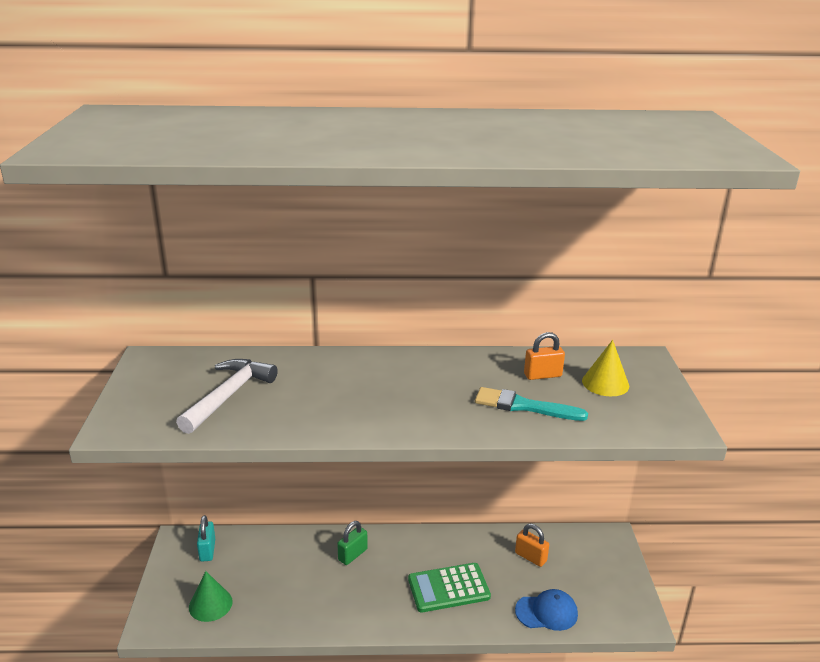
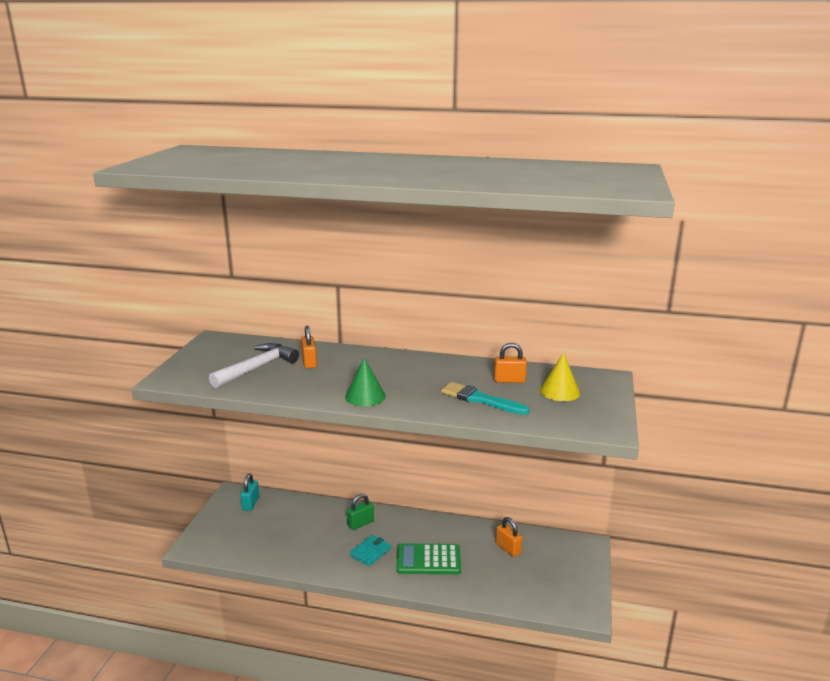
camera: 15 degrees right, 5 degrees down
(210, 604) = (239, 540): green cone -> green cone (365, 396)
(292, 379) = (309, 362): none -> orange padlock
(378, 590) = (370, 552): none -> turquoise wallet
(546, 612) = (504, 591): blue cap -> none

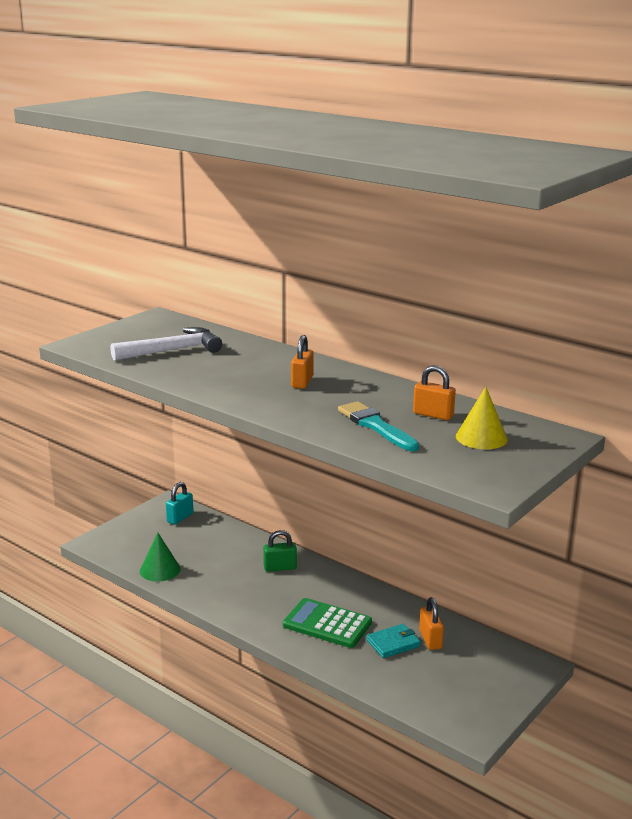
camera: 25 degrees right, 0 degrees up
(309, 362) = (230, 355): orange padlock -> orange padlock (302, 382)
(365, 396) = (253, 397): green cone -> green cone (160, 570)
(370, 552) = (269, 598): turquoise wallet -> turquoise wallet (393, 643)

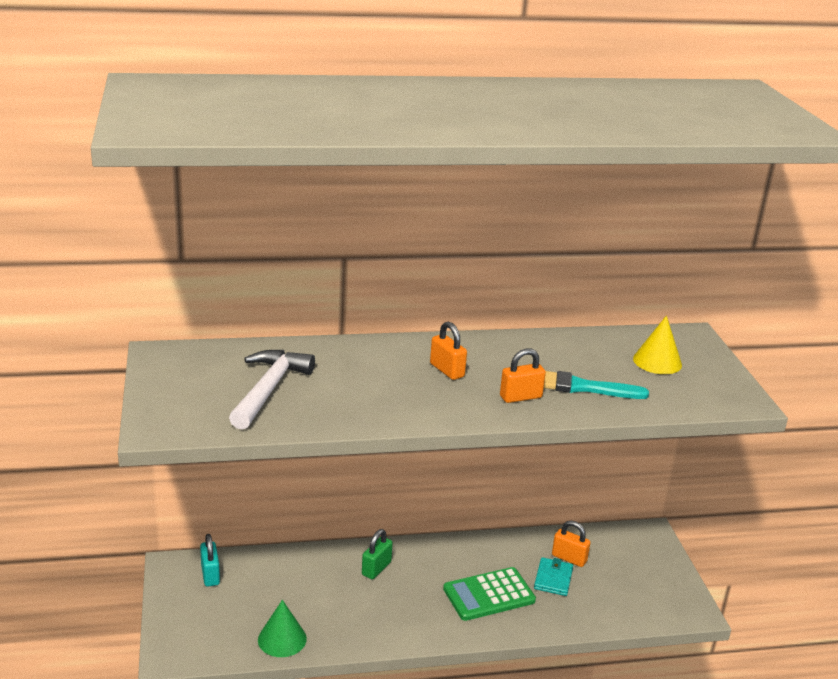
camera: 50 degrees left, 5 degrees up
(433, 415) = (592, 356): orange padlock -> orange padlock (520, 397)

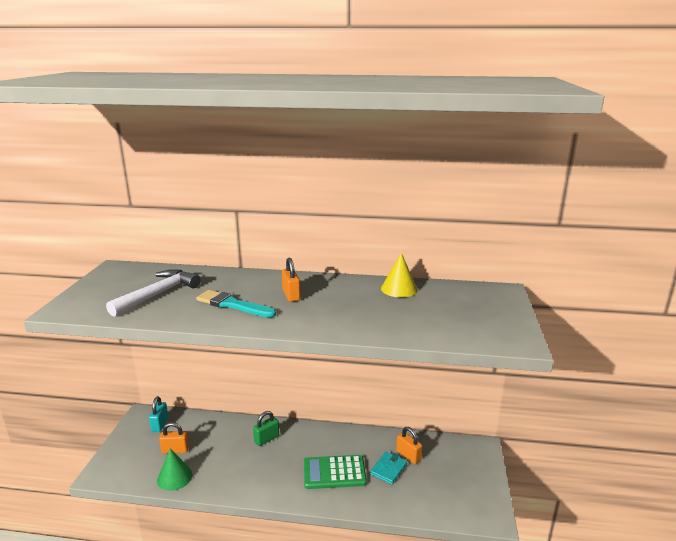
camera: 20 degrees right, 5 degrees down
(520, 397) = (330, 318): orange padlock -> orange padlock (175, 450)
(583, 387) = (385, 317): turquoise brush -> turquoise brush (233, 305)
(657, 361) = (461, 306): yellow cone -> yellow cone (399, 289)

